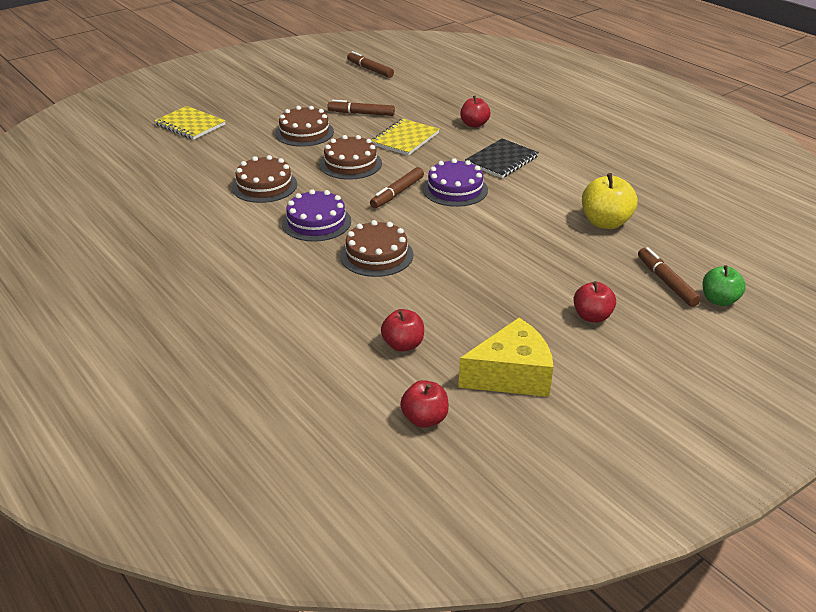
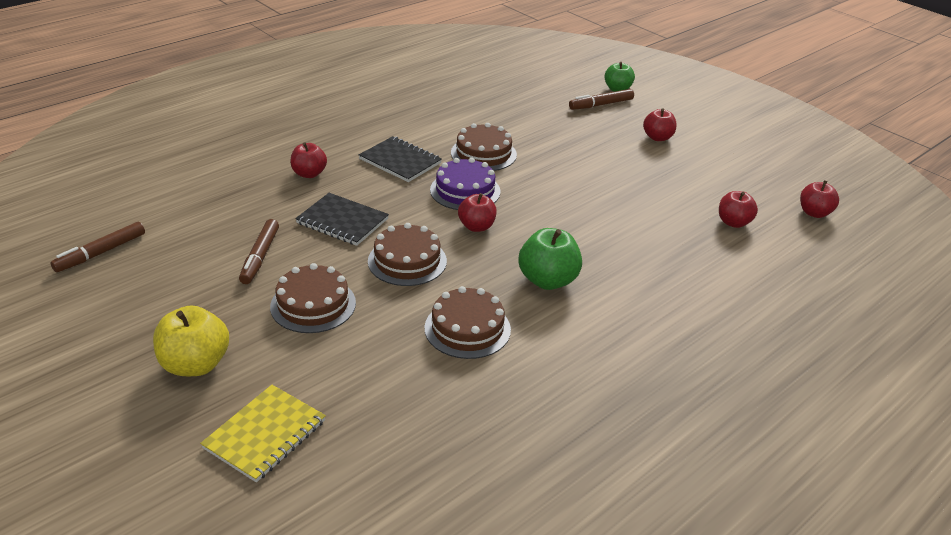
camera: 95 degrees left, 0 degrees up
(316, 222) = (548, 280): purple cake -> green apple
(376, 255) = (602, 238): brown cake -> brown cake (483, 154)
(397, 193) = (476, 227): brown marker -> red apple
(405, 139) = (342, 221): yellow notebook -> black notebook
(511, 375) = (745, 175): yellow cheese -> none
(605, 222) = (517, 119): yellow apple -> yellow apple (195, 364)

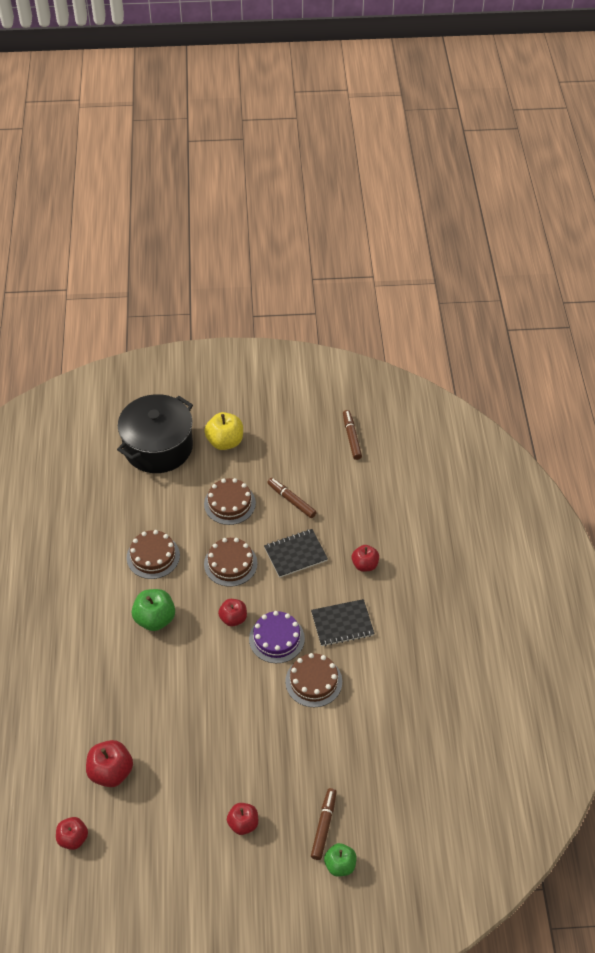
camera: 130 degrees right, 15 degrees up
(265, 434) = (158, 447): yellow notebook -> black pot
(733, 222) = (111, 772): red apple -> red apple, size x1.51

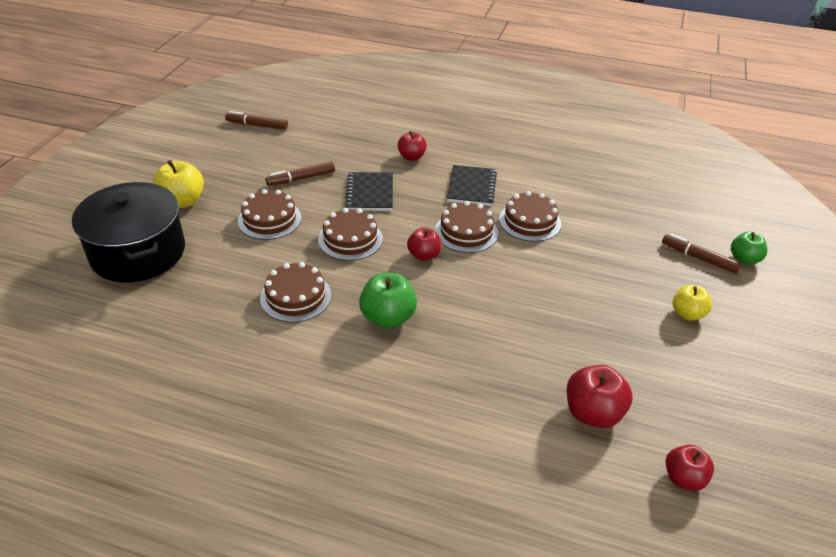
camera: 70 degrees left, 10 degrees down
(243, 824) = (687, 314): red apple -> yellow apple
(276, 638) = (466, 232): purple cake -> brown cake

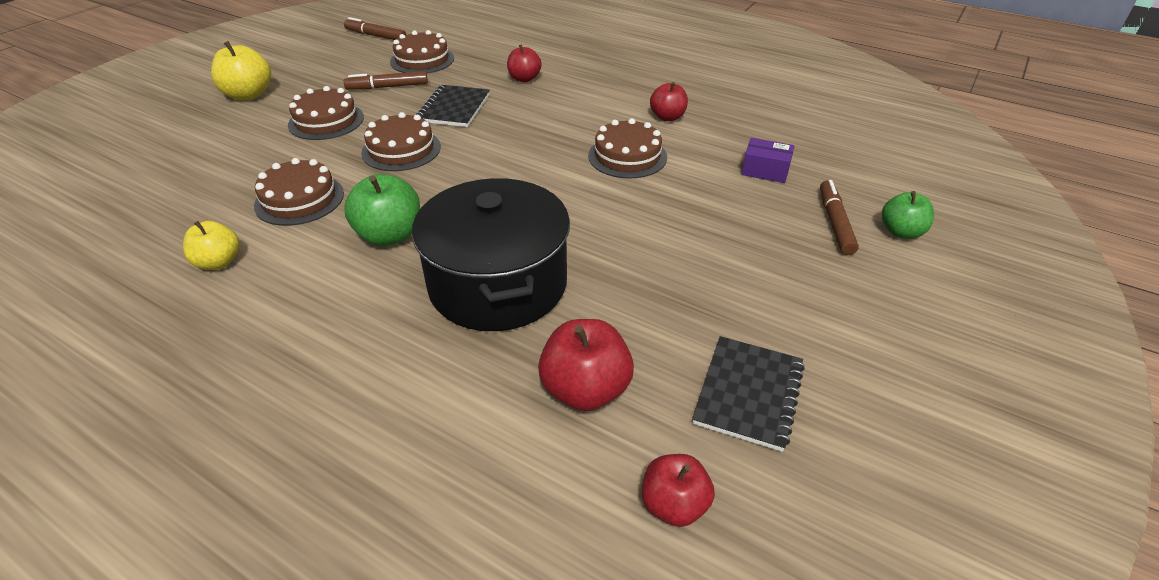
camera: 15 degrees right, 0 degrees up
(138, 253) = (167, 136): black pot -> black pot (498, 284)
(424, 255) = (475, 176): red apple -> red apple (667, 117)
(466, 232) = (542, 158): brown cake -> brown cake (422, 60)
(471, 187) = (576, 114): black notebook -> black notebook (748, 394)
(634, 220) = (765, 170): none -> purple box
(687, 314) = (786, 286): yellow apple -> yellow apple (219, 262)
(699, 258) = (835, 222): brown marker -> brown marker turned 45 degrees clockwise

